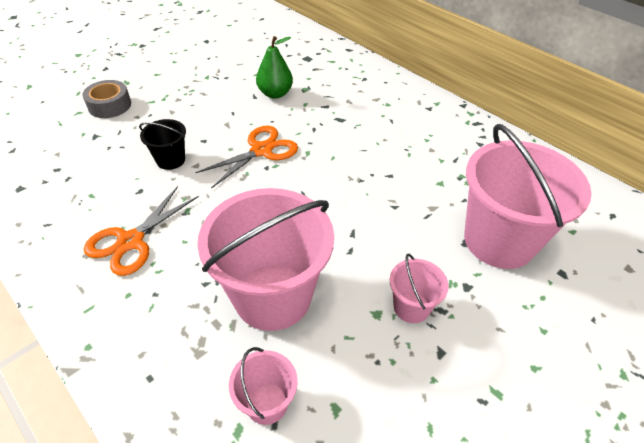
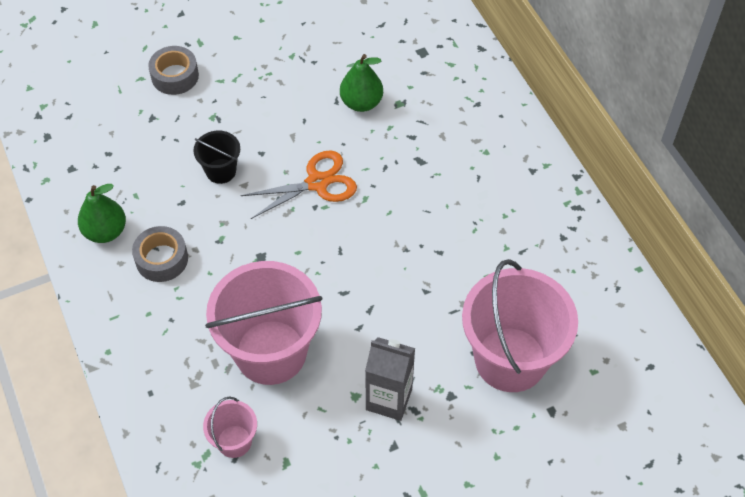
camera: 20 degrees right, 10 degrees up
(64, 231) = (105, 231): none -> green pear
(131, 241) = (162, 259): orange scissors -> grey tape
(411, 307) = (389, 399): pink bucket -> grey carton

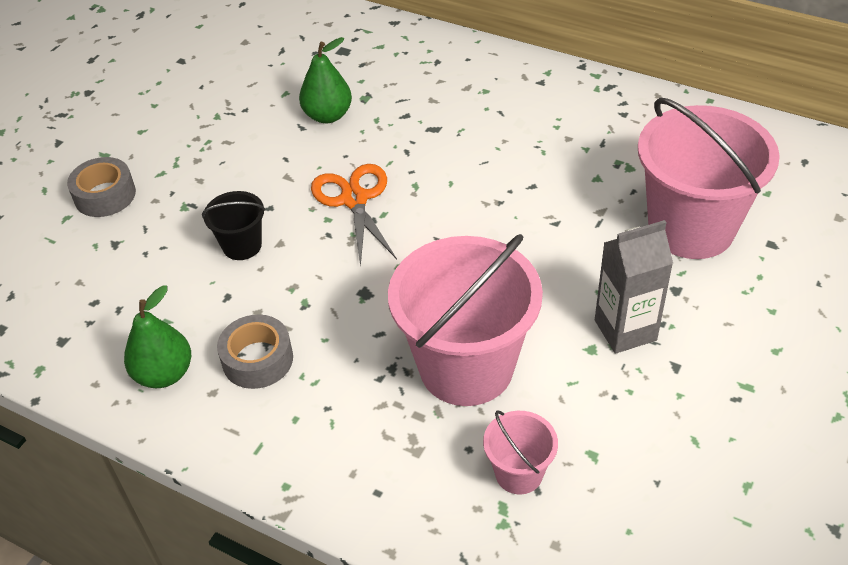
camera: 35 degrees left, 10 degrees down
(317, 183) = (354, 199): orange scissors -> orange scissors turned 45 degrees counterclockwise

